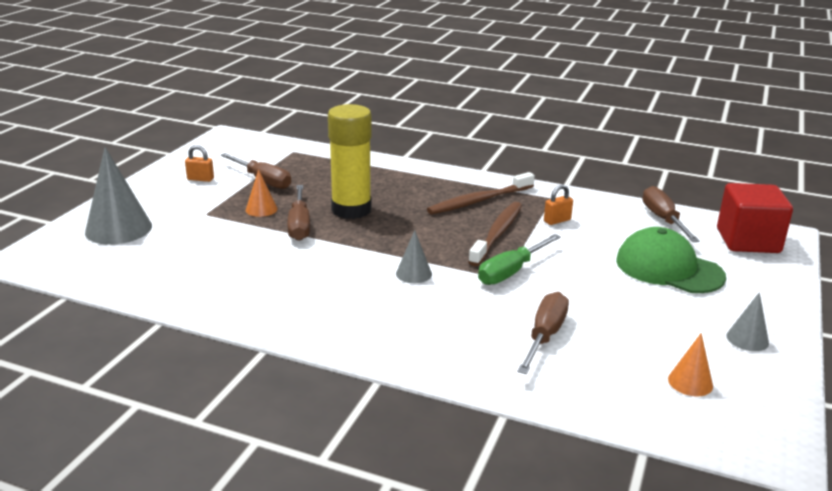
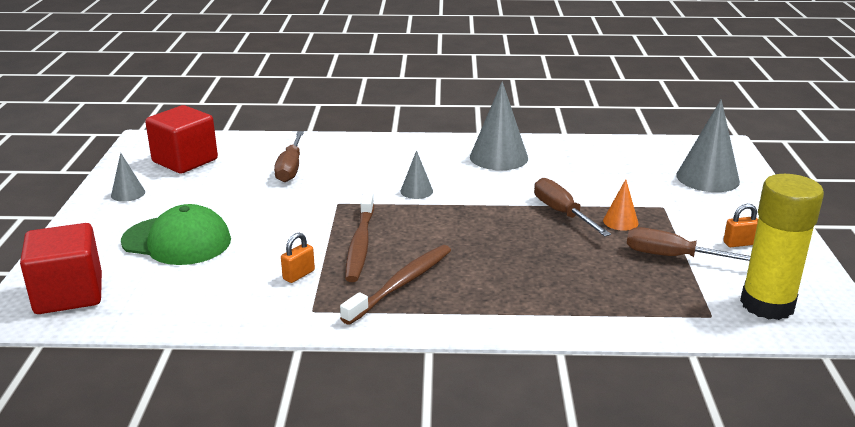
camera: 160 degrees right, 0 degrees up
(285, 297) = (498, 157): none -> grey cone
(351, 210) = (532, 240): yellow glue stick -> yellow glue stick (767, 304)
(511, 272) = (332, 208): green screwdriver -> none
(663, 219) = (165, 305): brown screwdriver -> none
(690, 382) = (185, 161): orange cone -> red cube

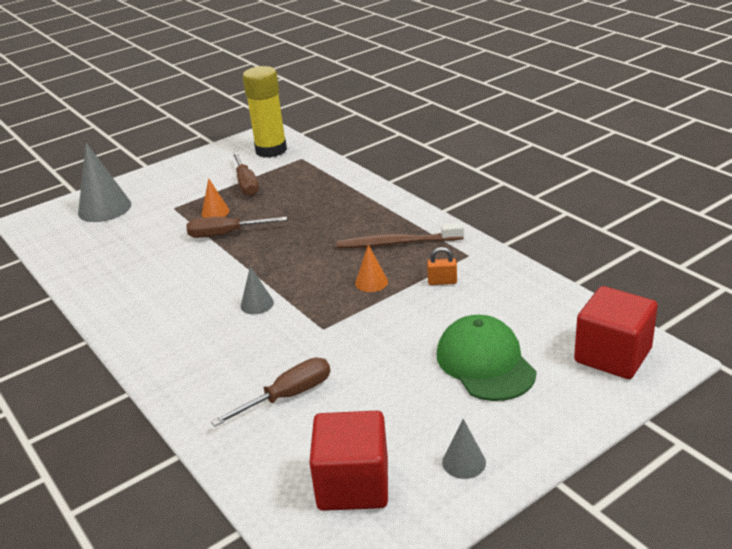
camera: 125 degrees left, 5 degrees up
(360, 244) = (371, 282): brown toothbrush -> orange cone
(498, 157) = (144, 299): grey cone -> none
(562, 213) = (225, 234): brown screwdriver -> brown screwdriver turned 60 degrees clockwise
(739, 243) = (204, 173): orange padlock -> none

